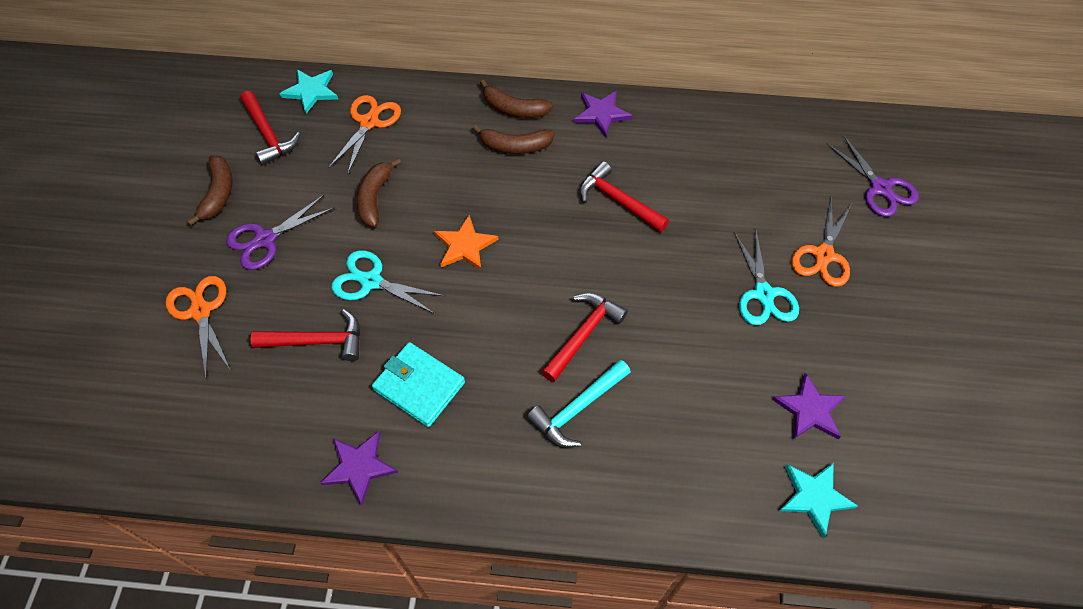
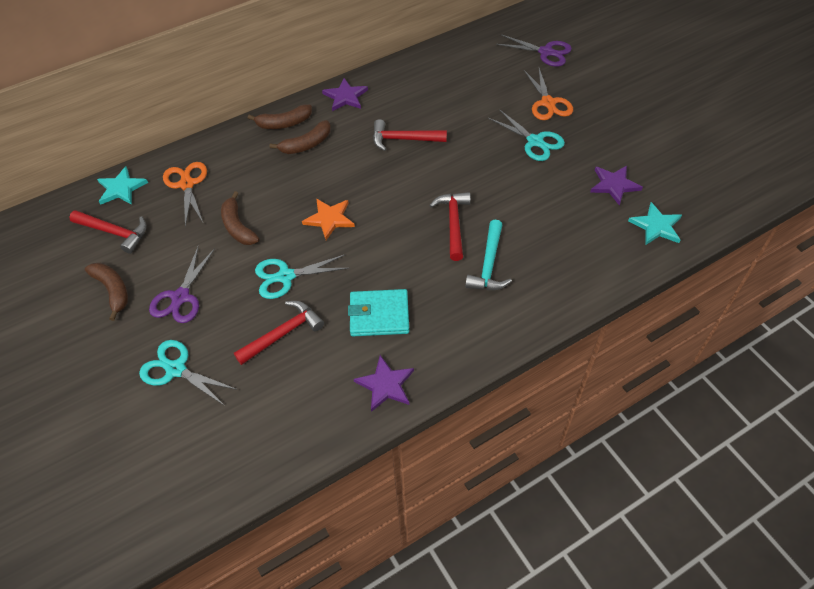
camera: 35 degrees left, 5 degrees down
(201, 311) = (176, 369): orange scissors -> turquoise scissors

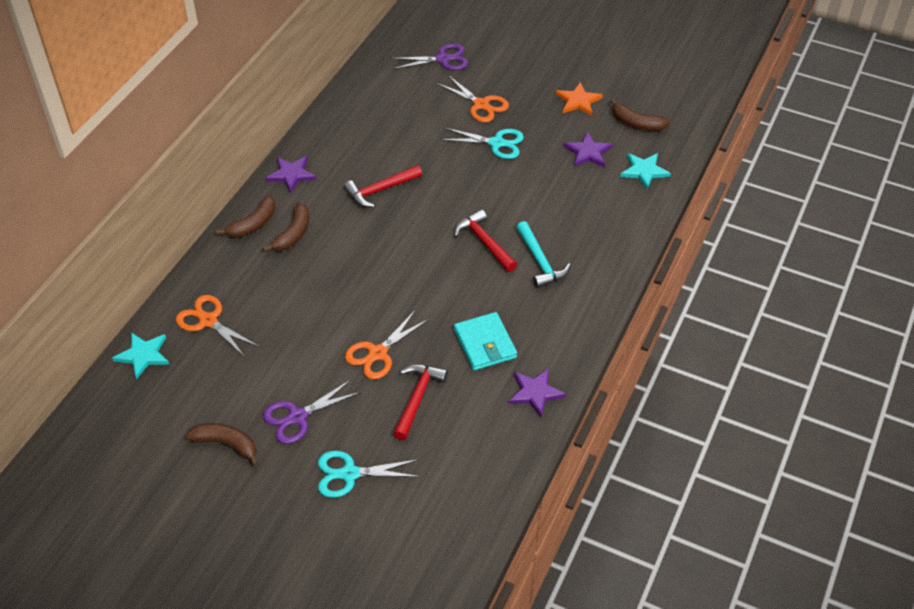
camera: 35 degrees left, 5 degrees down
(115, 232) = (177, 396): red hammer -> none
(181, 297) = (298, 417): purple scissors -> purple scissors turned 75 degrees clockwise
(238, 227) = (295, 334): brown banana -> brown banana (636, 123)
(286, 276) = (378, 353): turquoise scissors -> orange scissors
(329, 219) = (374, 288): orange star -> orange star (578, 101)
(379, 315) = (485, 344): turquoise wallet -> turquoise wallet turned 75 degrees counterclockwise

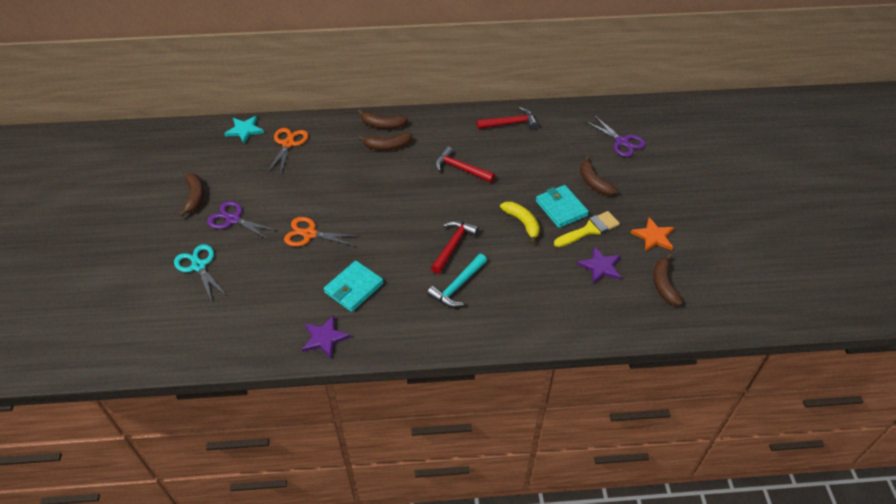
camera: 60 degrees right, 0 degrees up
(291, 174) = (440, 121): purple star -> none
(417, 398) = (281, 272): red hammer -> red hammer (510, 123)
(481, 105) = (594, 182): orange scissors -> brown banana
(494, 179) = (522, 223): none -> yellow banana
(496, 143) = (561, 208): turquoise scissors -> turquoise wallet
(538, 137) = (589, 229): none -> yellow brush
(644, 171) = (611, 312): turquoise star -> none

